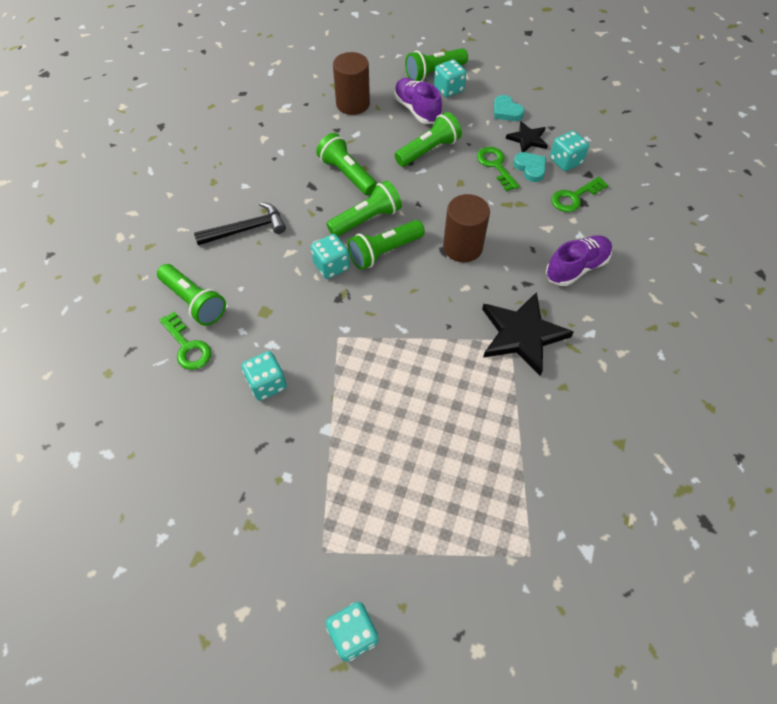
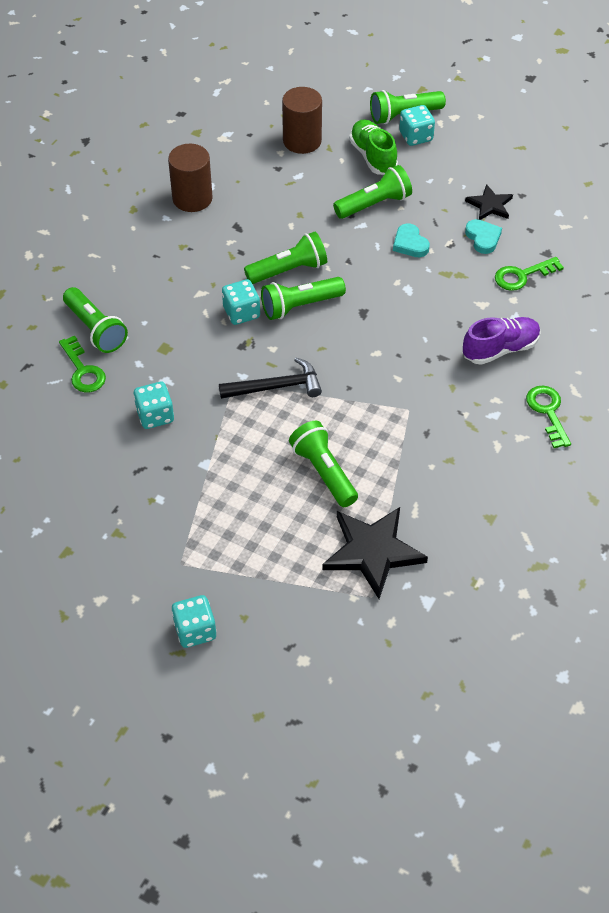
camera: 10 degrees right, 5 degrees down
(246, 229) = (160, 264): black hammer -> black hammer (276, 387)
(347, 174) = (278, 219): green flashlight -> green flashlight (324, 472)
(417, 110) = (373, 156): purple shoe -> green shoe
(462, 247) = (384, 312): brown cylinder -> brown cylinder (192, 198)
(495, 165) = (444, 230): green key -> green key (547, 412)
(506, 111) = (475, 170): turquoise heart -> turquoise heart (410, 244)
(522, 334) = (422, 406): black star -> black star (372, 552)
(565, 161) = (525, 235): turquoise dice -> none

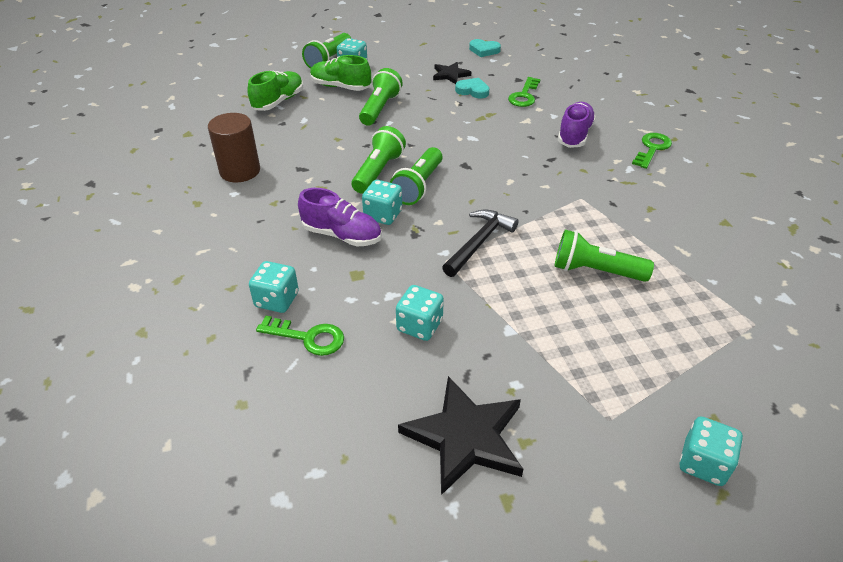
camera: 45 degrees left, 10 degrees down
(95, 329) = (277, 300): green flashlight -> turquoise dice
(193, 309) = (342, 235): none -> purple shoe
(302, 141) = (278, 101): brown cylinder -> green shoe
(372, 552) = (706, 295): black star -> black star (465, 437)
(410, 244) = (435, 115): turquoise heart -> turquoise heart (484, 50)
(547, 412) = (652, 148): green key -> green key turned 90 degrees clockwise

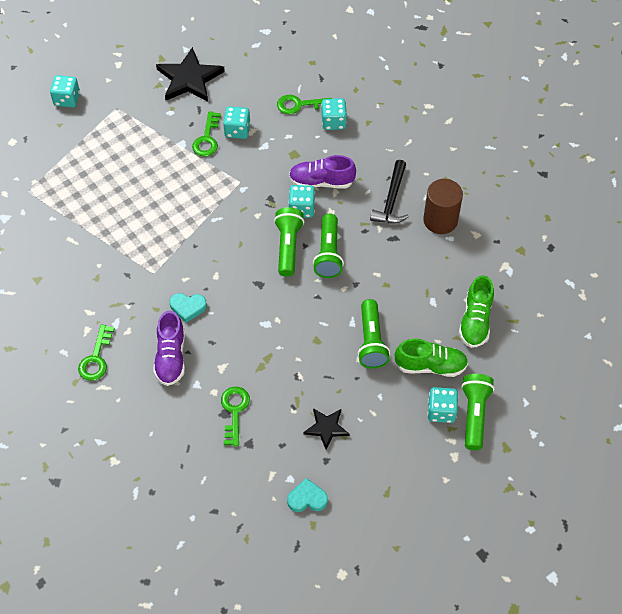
camera: 160 degrees right, 15 degrees up
(469, 325) = (207, 139): none -> green key
(472, 91) = (291, 403): turquoise heart -> turquoise heart (188, 307)
(479, 242) = (221, 204): black hammer -> black hammer (391, 200)
(595, 271) = (134, 203): green flashlight -> none

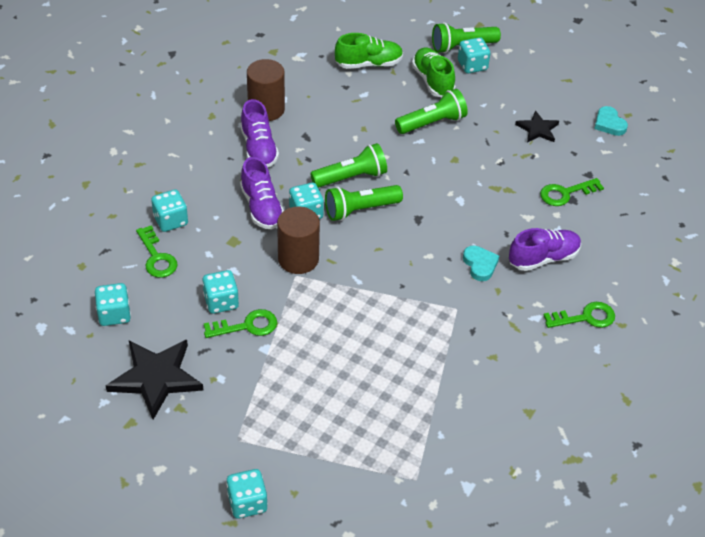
camera: 115 degrees left, 10 degrees down
(255, 188) = (298, 259): none -> brown cylinder
(257, 70) = (114, 314): none -> turquoise dice
(391, 200) = (259, 148): black hammer -> purple shoe

